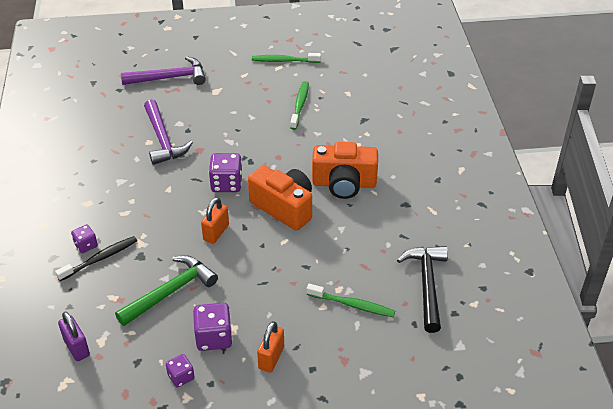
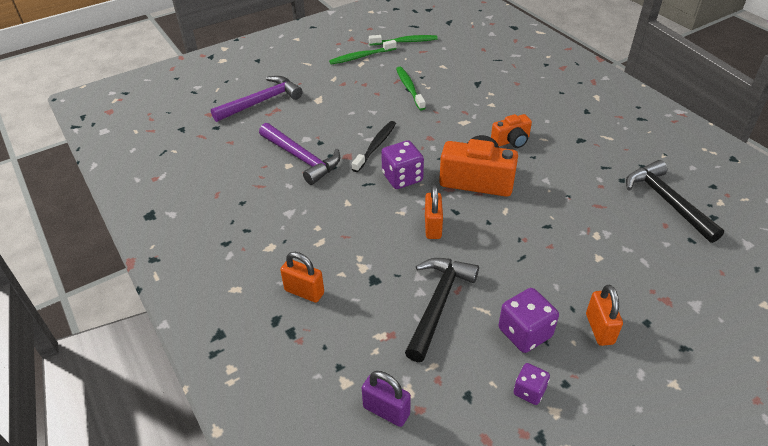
camera: 25 degrees left, 0 degrees up
(86, 245) = (304, 292): purple dice -> orange padlock
(100, 259) = (332, 300): black toothbrush -> black toothbrush (375, 146)
(171, 291) = (438, 303): green hammer -> black hammer
(344, 184) = (511, 141): orange camera -> orange camera, size x0.57
(352, 305) = (623, 245): green toothbrush -> green toothbrush (405, 42)

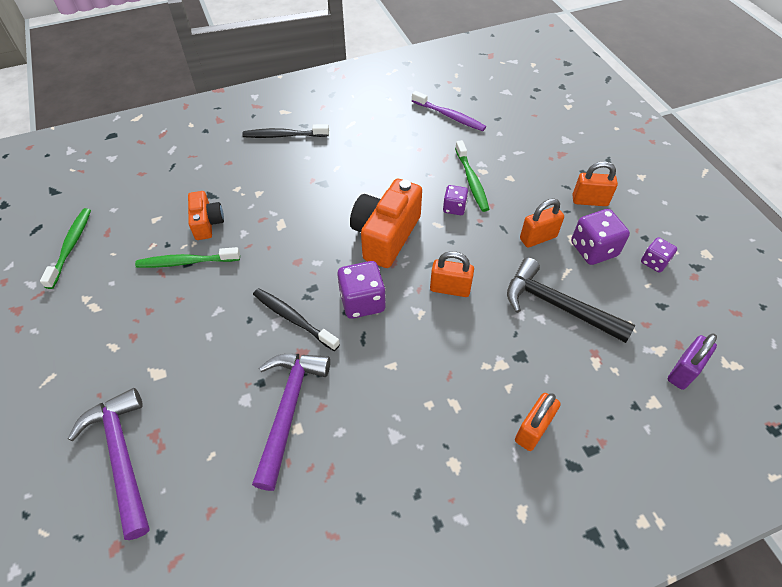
camera: 80 degrees left, 10 degrees up
(302, 158) = (288, 409): purple hammer -> purple hammer turned 45 degrees counterclockwise
(361, 57) = (76, 303): green toothbrush -> green toothbrush (471, 181)
(511, 141) = (330, 193): orange camera -> orange camera (207, 223)
(520, 285) = (538, 238): none -> orange padlock
(532, 219) = (454, 208): none -> purple dice
(565, 103) = (284, 135): none -> black toothbrush
(667, 201) = (449, 116): black hammer -> purple toothbrush

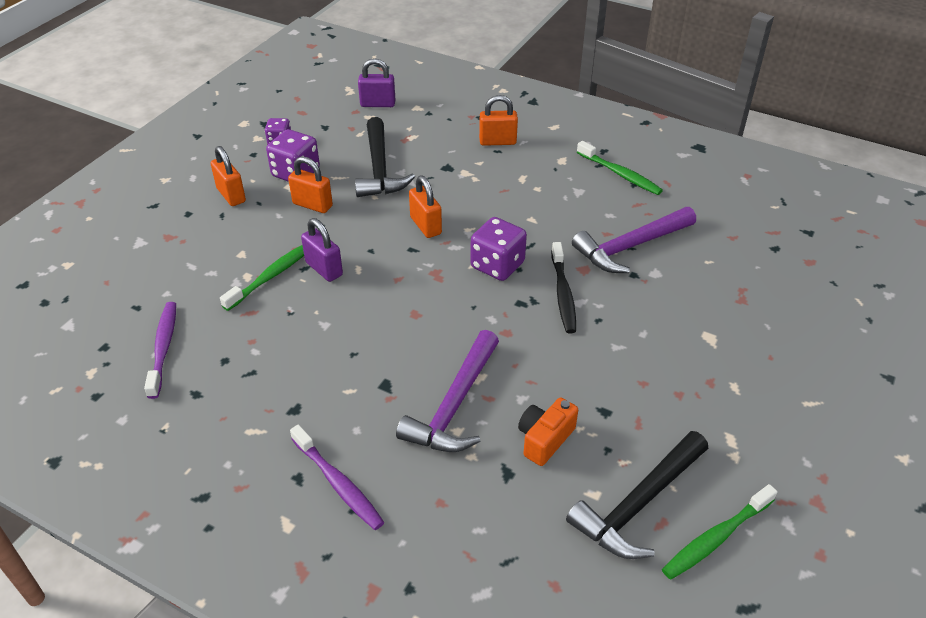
camera: 130 degrees left, 10 degrees down
(122, 456) = (775, 304): purple hammer -> purple hammer (454, 405)
(126, 231) = (638, 505): none -> black hammer
(186, 262) = (605, 413): green toothbrush -> green toothbrush (620, 174)
(284, 135) = (338, 483): black toothbrush -> purple toothbrush
(385, 235) = (409, 293): orange camera -> none
(454, 208) = (324, 269): purple dice -> purple padlock

